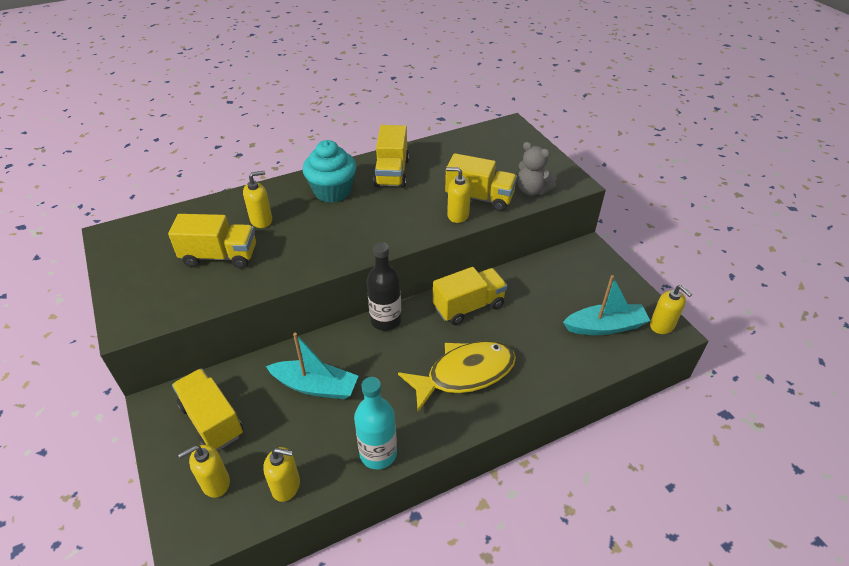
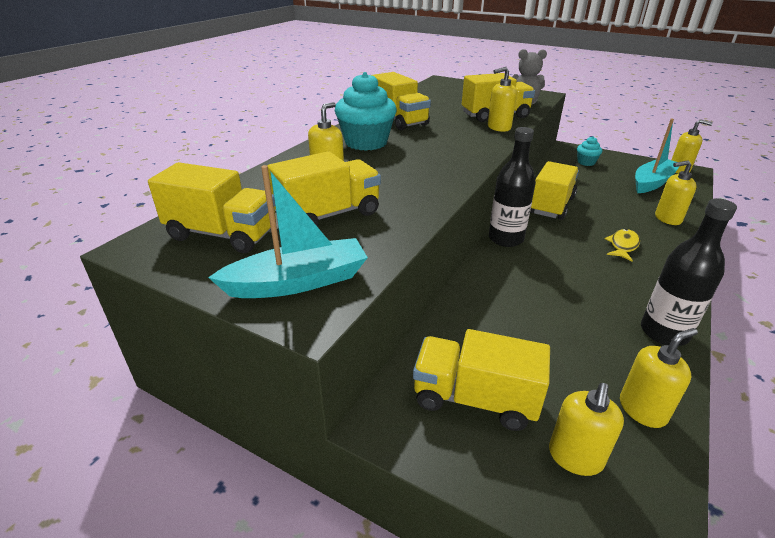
camera: 35 degrees left, 10 degrees down
(153, 245) = (223, 234): none -> yellow truck
(315, 386) = (528, 312): turquoise boat -> turquoise boat (298, 282)
(378, 453) = (664, 332): turquoise bottle -> black bottle
(464, 374) = (623, 246): yellow fish -> yellow fish, size x0.46
(549, 370) = (667, 218): none -> yellow soap dispenser
(578, 273) = (586, 162): none -> turquoise cupcake

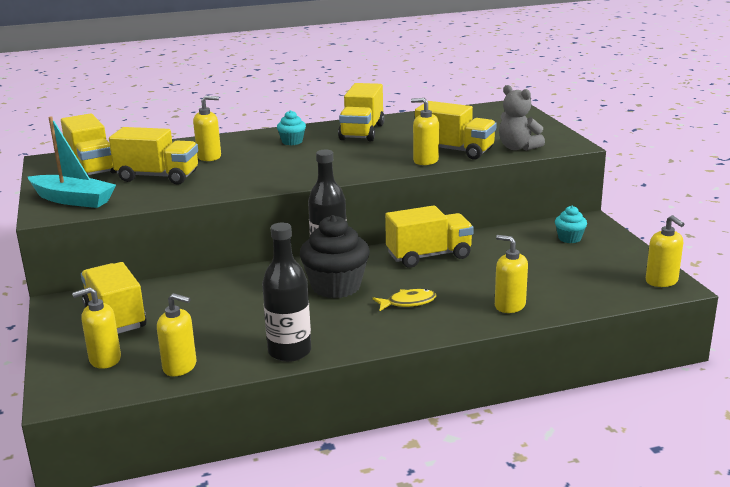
camera: 45 degrees right, 10 degrees down
(366, 142) = (292, 142): turquoise cupcake -> turquoise cupcake, size x0.50
(558, 257) = (336, 286): none -> black cupcake
(652, 182) = (589, 278): turquoise boat -> none

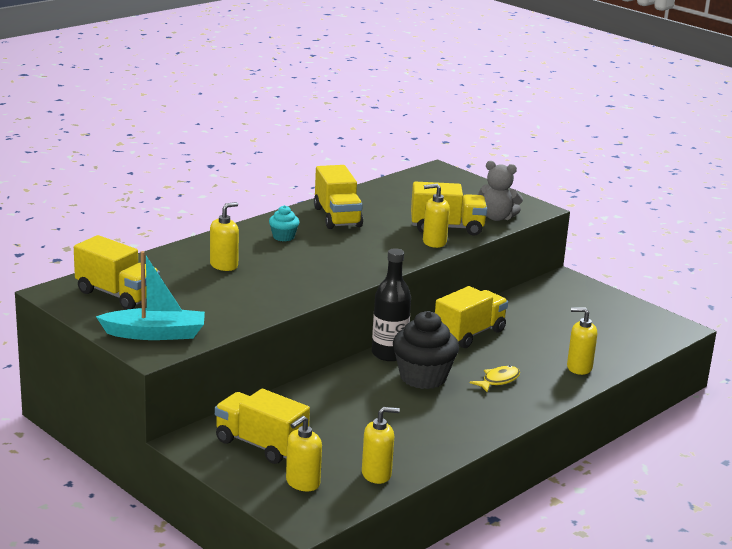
camera: 30 degrees left, 0 degrees up
(158, 176) = (204, 295): yellow truck -> none
(289, 351) = (451, 442): black bottle -> none
(569, 238) = (565, 298): turquoise cupcake -> none
(661, 281) = (668, 325): yellow soap dispenser -> none

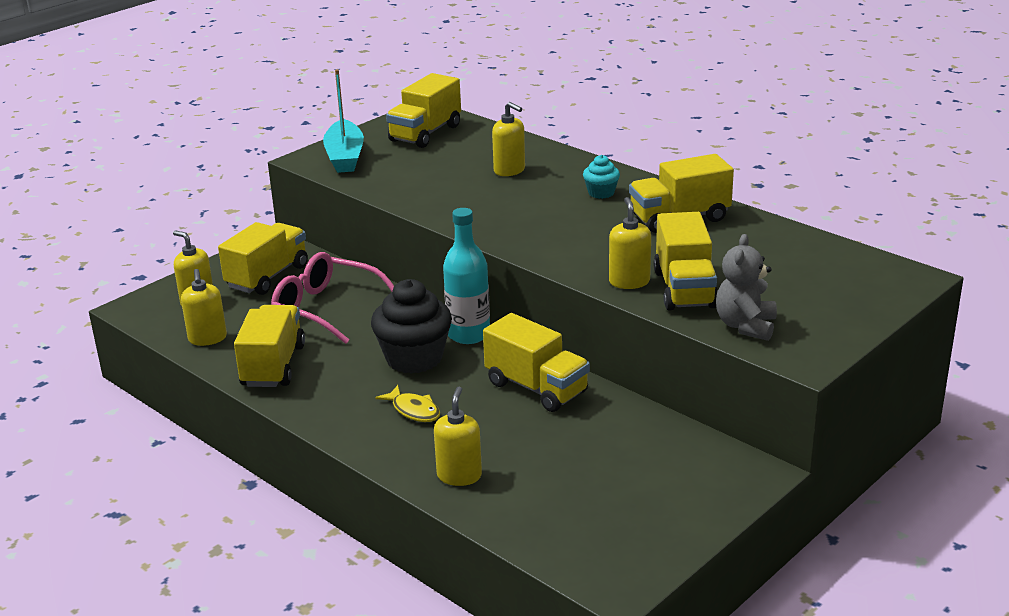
camera: 90 degrees right, 5 degrees up
(333, 414) = (326, 309): none -> pink glasses
(389, 354) = (468, 334): black bottle -> turquoise bottle
(428, 440) = (273, 366): none -> yellow truck

